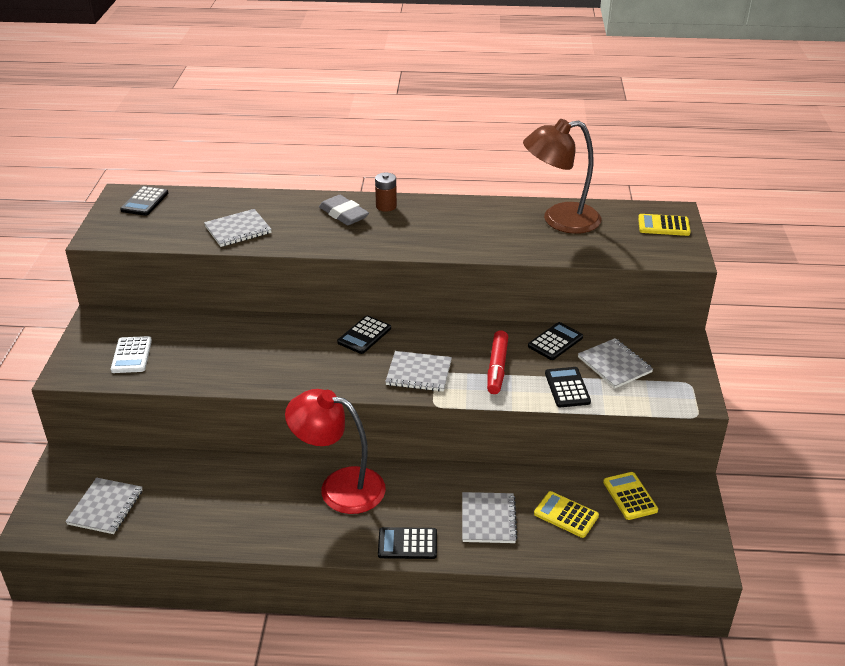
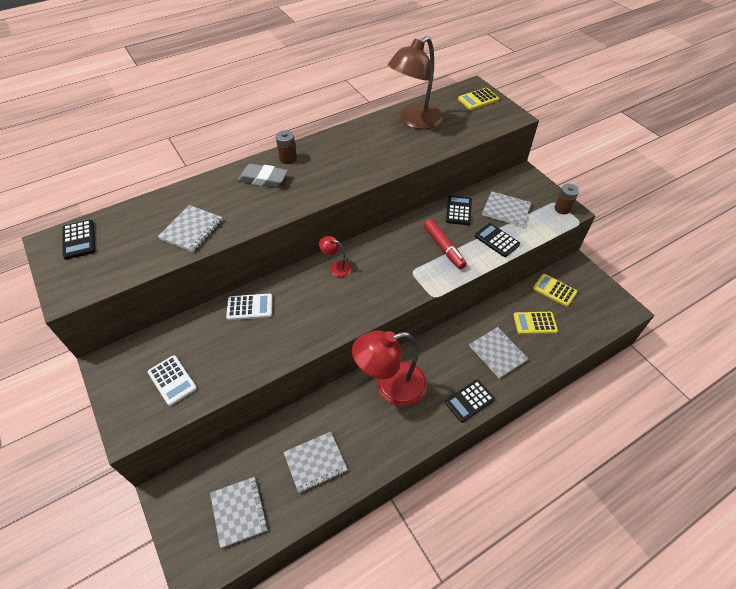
camera: 35 degrees left, 15 degrees up
(250, 331) = (250, 307): none -> white calculator
(364, 335) = (336, 267): black calculator -> red lamp
(419, 373) = (400, 278): grey notebook -> grey notebook (315, 462)
(690, 393) = (562, 208): none -> brown battery

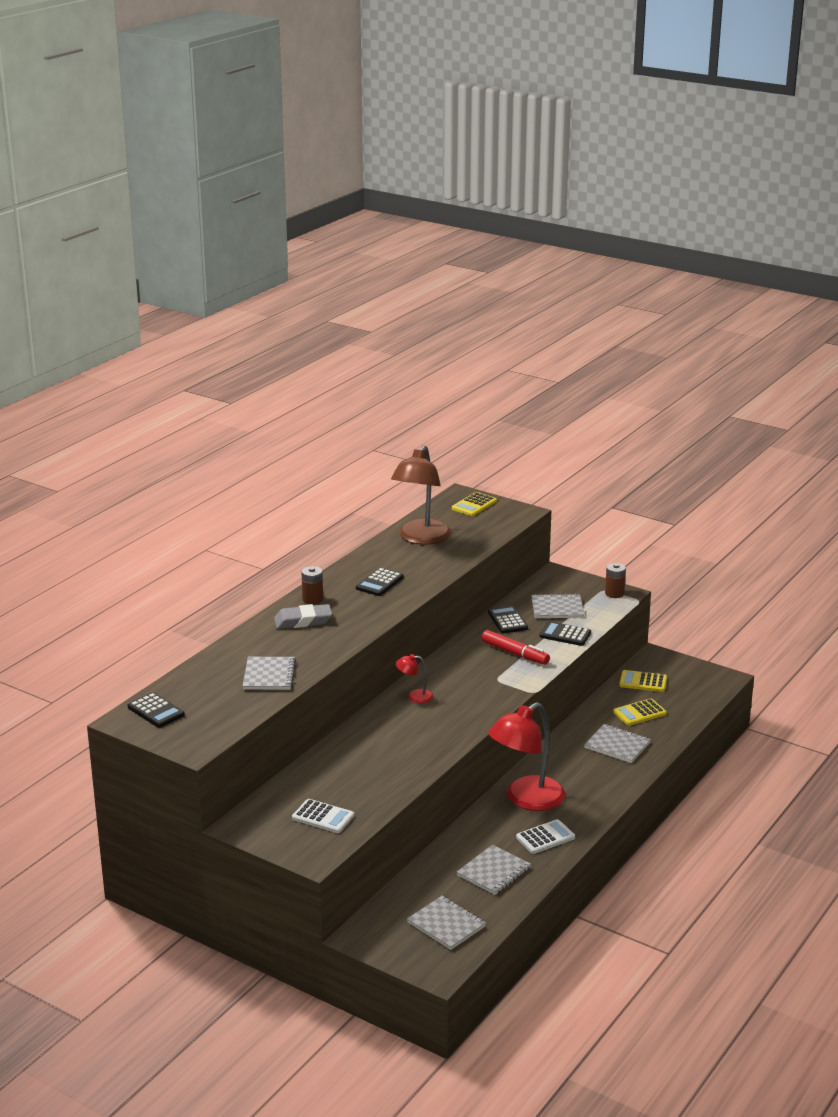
camera: 25 degrees left, 25 degrees down
(250, 307) = (350, 748): white calculator -> white calculator (545, 837)
(469, 401) = (613, 787): black calculator -> black calculator (379, 583)

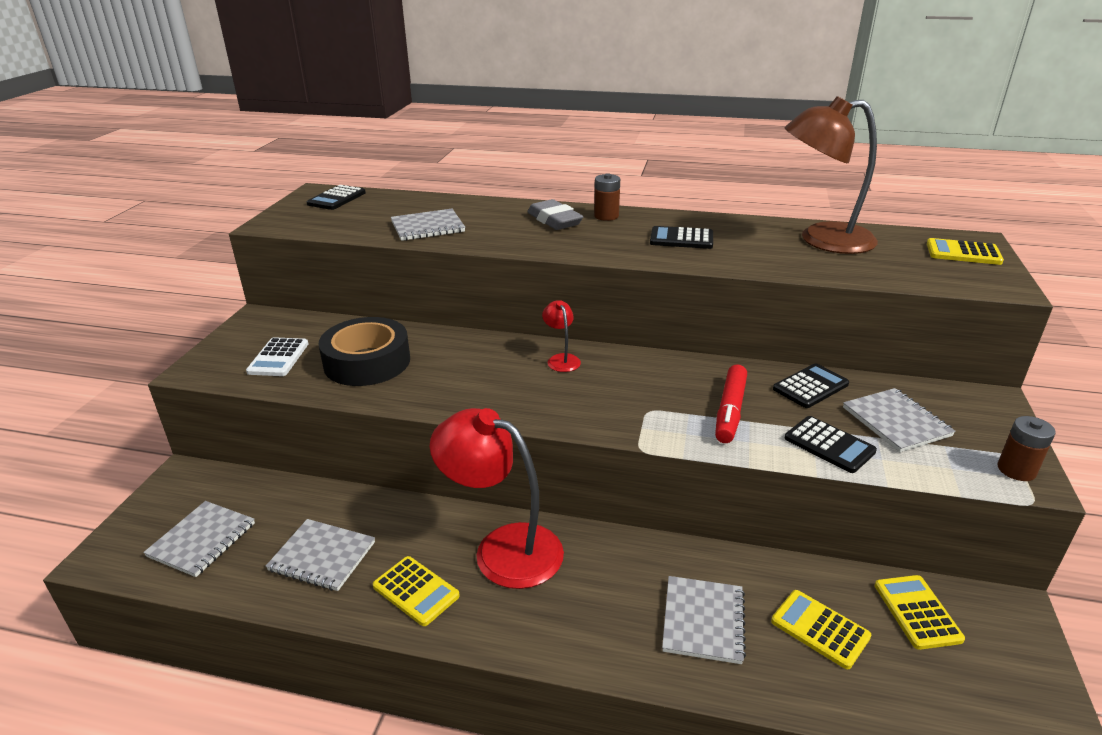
camera: 70 degrees right, 5 degrees up
(360, 776) = (367, 362): none -> black tape
(545, 837) = (416, 591): white calculator -> yellow calculator
(565, 634) = (829, 445): black calculator -> black calculator turned 135 degrees clockwise

